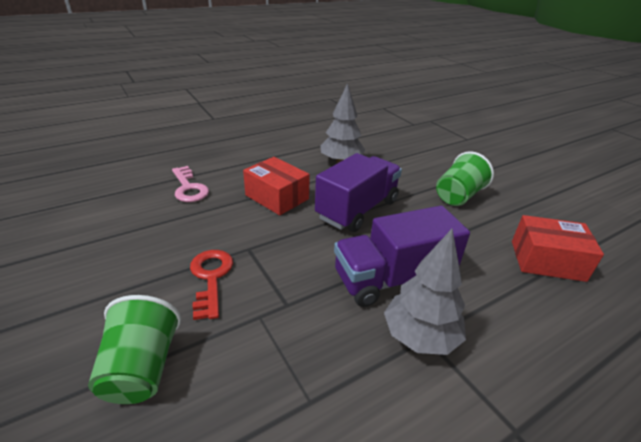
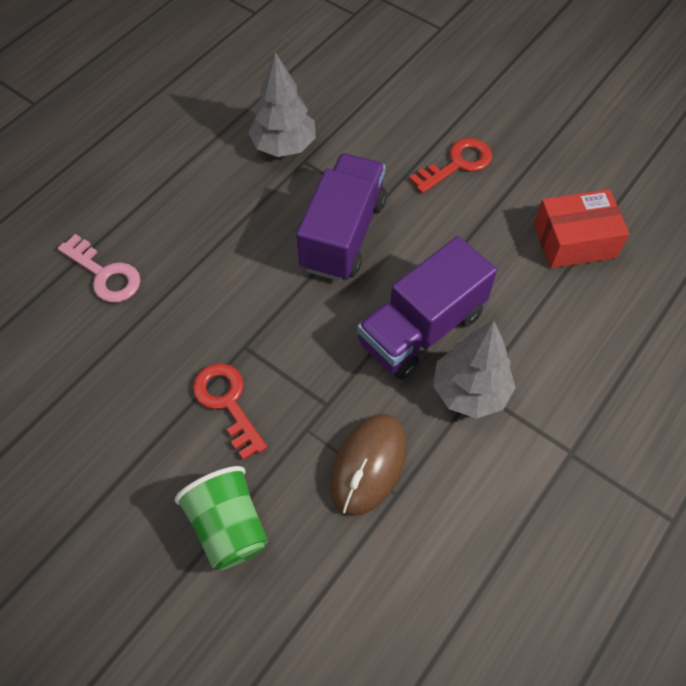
camera: 20 degrees left, 25 degrees up
(277, 197) = (232, 249): red box -> none
(297, 364) = (368, 465): none -> brown mouse
(458, 196) = (457, 164): green cup -> red key

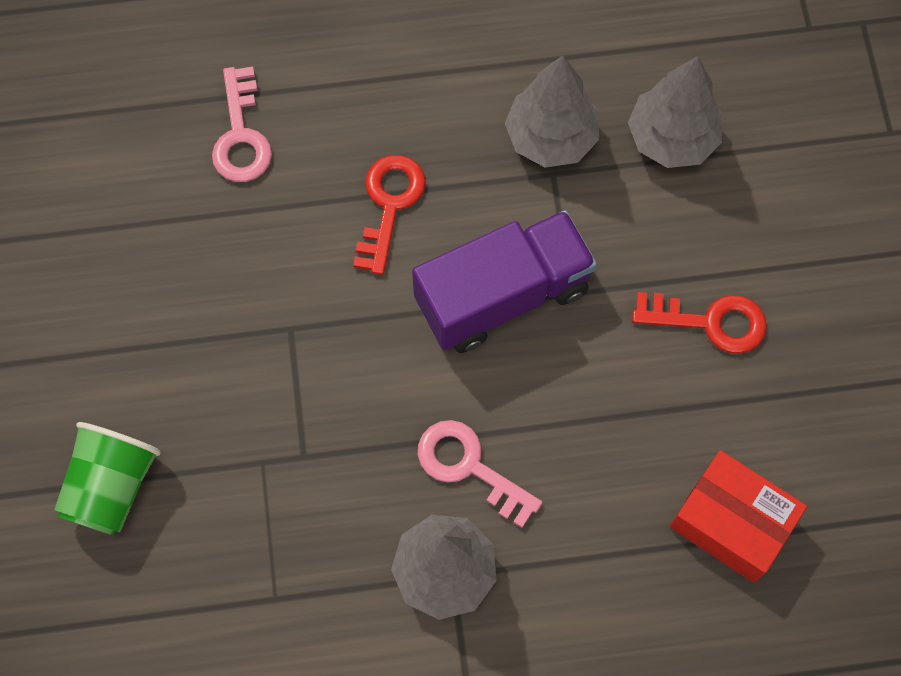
camera: 45 degrees right, 10 degrees up
(227, 403) = (221, 371): red key -> red key (389, 205)
(344, 102) = (671, 138): none -> grey tree
(368, 465) = (279, 549): brown mouse -> none
(421, 329) = (469, 467): purple truck -> pink key

